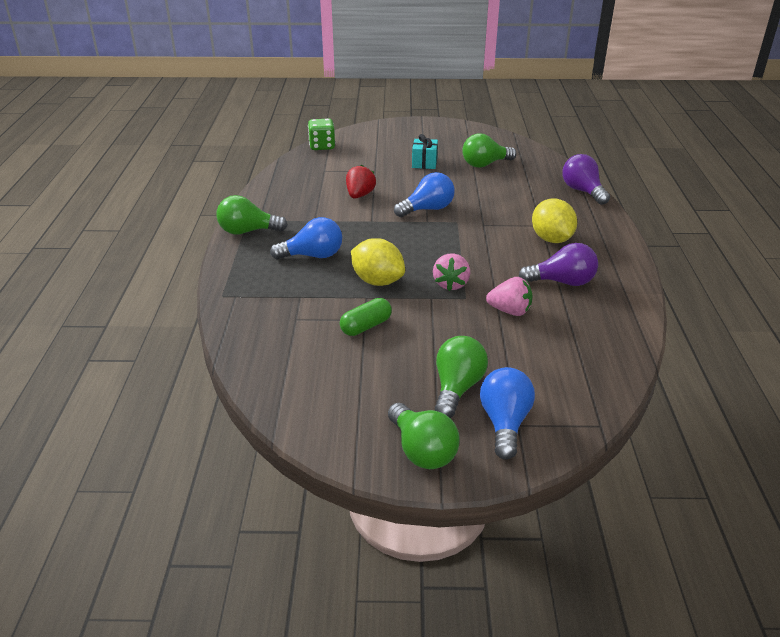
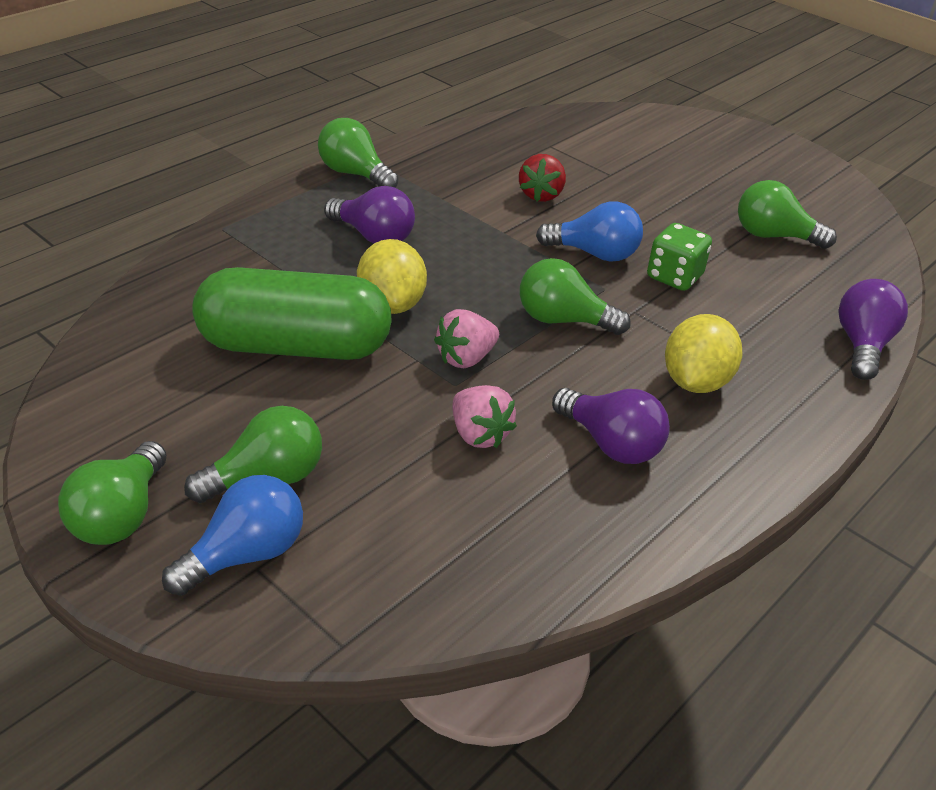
camera: 40 degrees right, 5 degrees up
(313, 256) = (373, 236): blue light bulb -> purple light bulb
(322, 146) = (595, 116): green dice -> green dice (674, 277)
(360, 195) = (541, 195): red strawberry -> red strawberry turned 135 degrees clockwise
(366, 326) = (295, 346): green capsule -> green capsule, size x2.24
(424, 163) = (690, 195): turquoise gift -> none
(462, 244) = (563, 320): none -> green light bulb

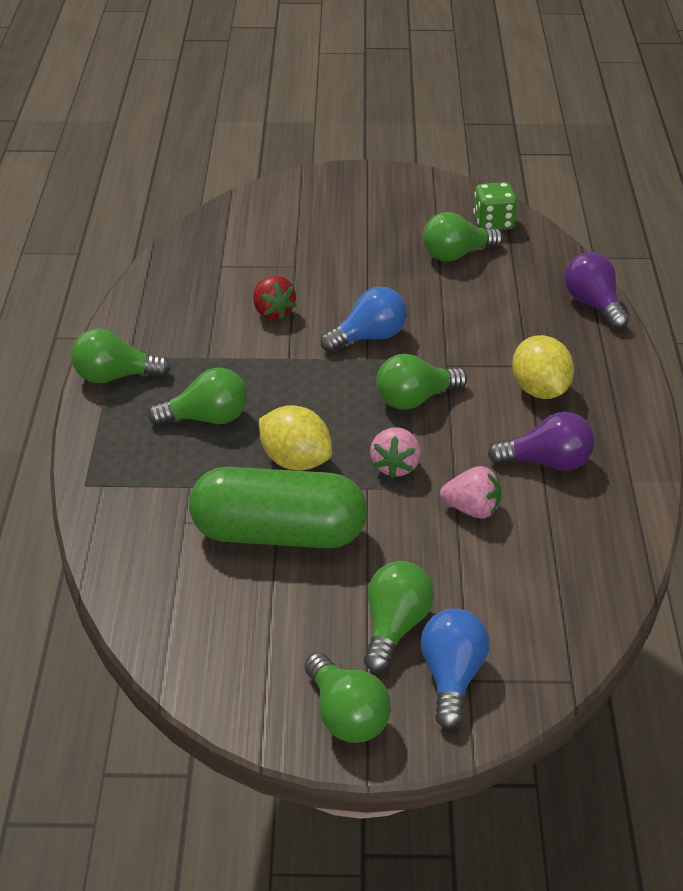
camera: 40 degrees left, 0 degrees up
(295, 346) = (279, 534): green capsule -> green capsule turned 45 degrees clockwise
(373, 236) = (207, 418): purple light bulb -> green light bulb
(674, 277) = (438, 323): green dice -> green dice (493, 223)

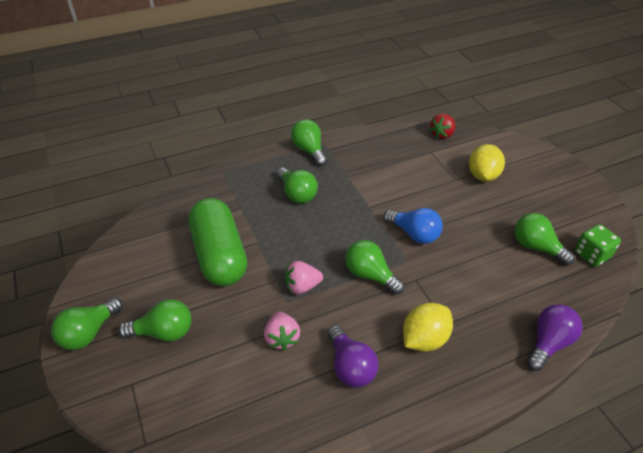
camera: 65 degrees right, 5 degrees up
(273, 312) = (405, 186): red strawberry -> red strawberry (442, 134)
(295, 461) = (282, 241): yellow lemon -> yellow lemon (483, 175)
(452, 678) = (130, 374): blue light bulb -> none

